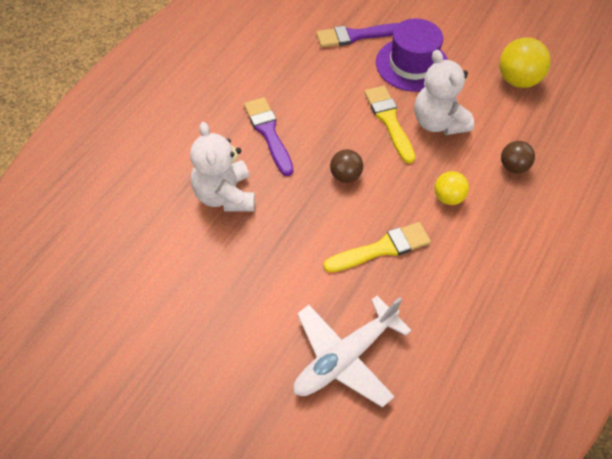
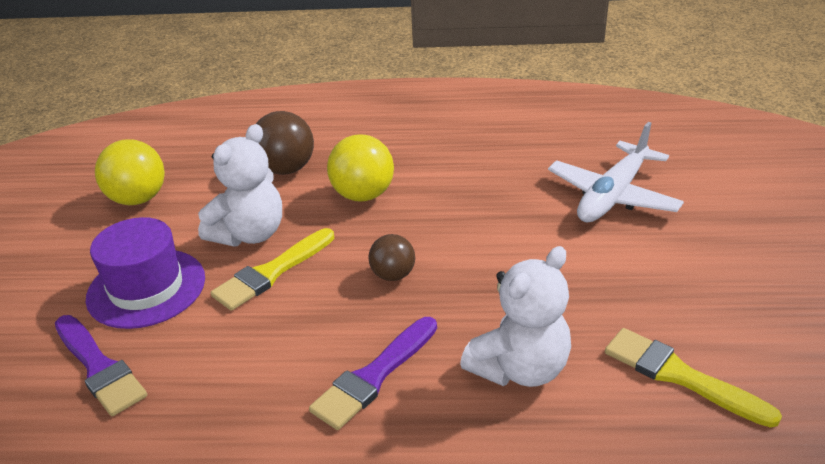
camera: 115 degrees left, 20 degrees down
(345, 357) = (612, 195): white plane -> white plane turned 105 degrees clockwise
(382, 248) = (470, 215): yellow brush -> yellow brush (679, 376)
(448, 197) = (363, 195): yellow ball -> yellow ball, size x1.62
(513, 167) = (286, 169): brown ball -> brown ball, size x1.62

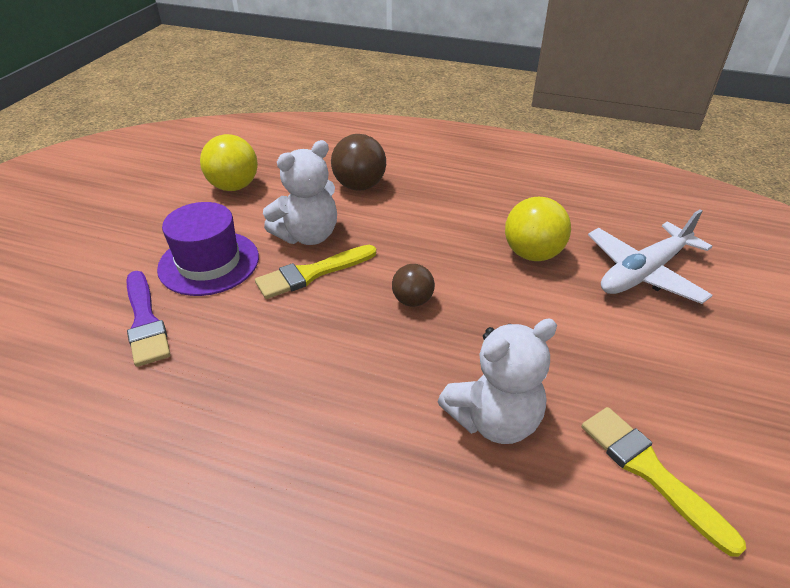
camera: 15 degrees right, 5 degrees up
(363, 195) = (414, 222): yellow ball -> yellow ball (532, 254)
(374, 376) = (360, 390): purple brush -> none

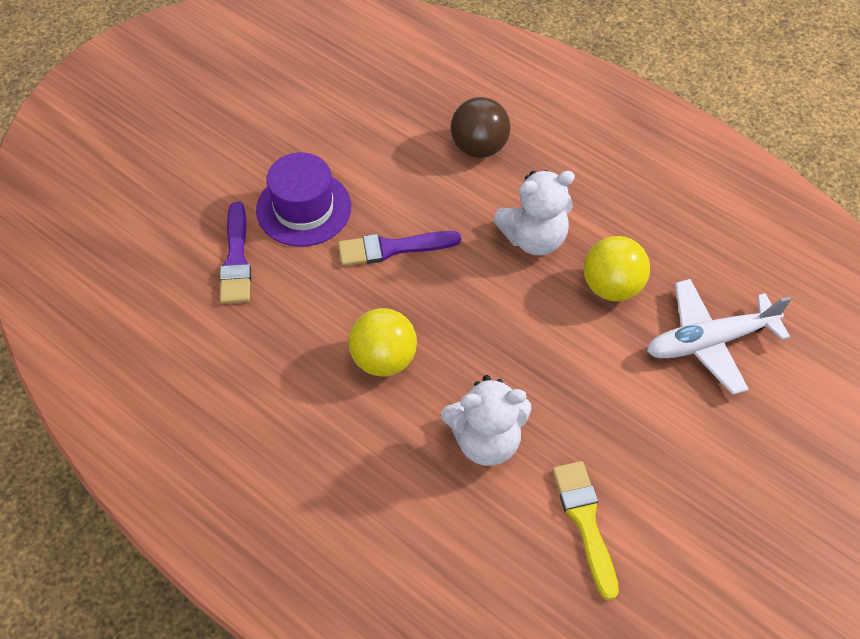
camera: 20 degrees right, 15 degrees up
(234, 186) = (352, 113): yellow ball -> yellow ball (384, 359)
(308, 235) = (403, 201): white teddy bear -> white teddy bear (534, 238)
(312, 273) = (392, 248): yellow brush -> purple brush
(412, 300) = (471, 306): brown ball -> none

